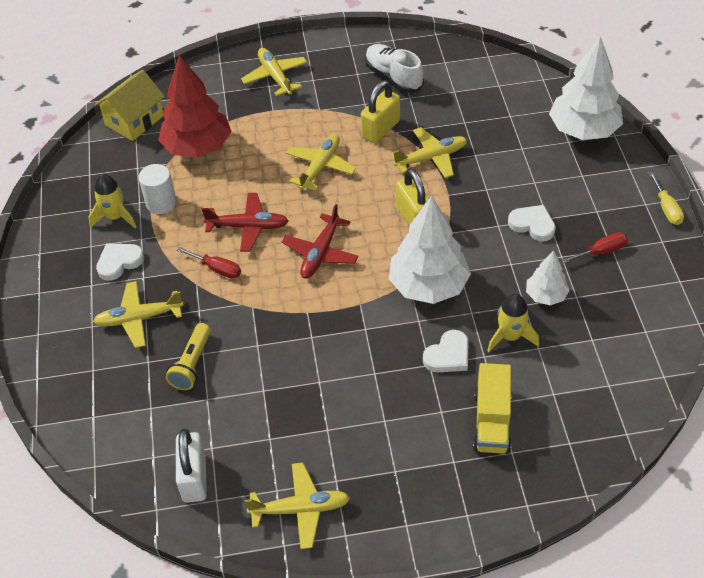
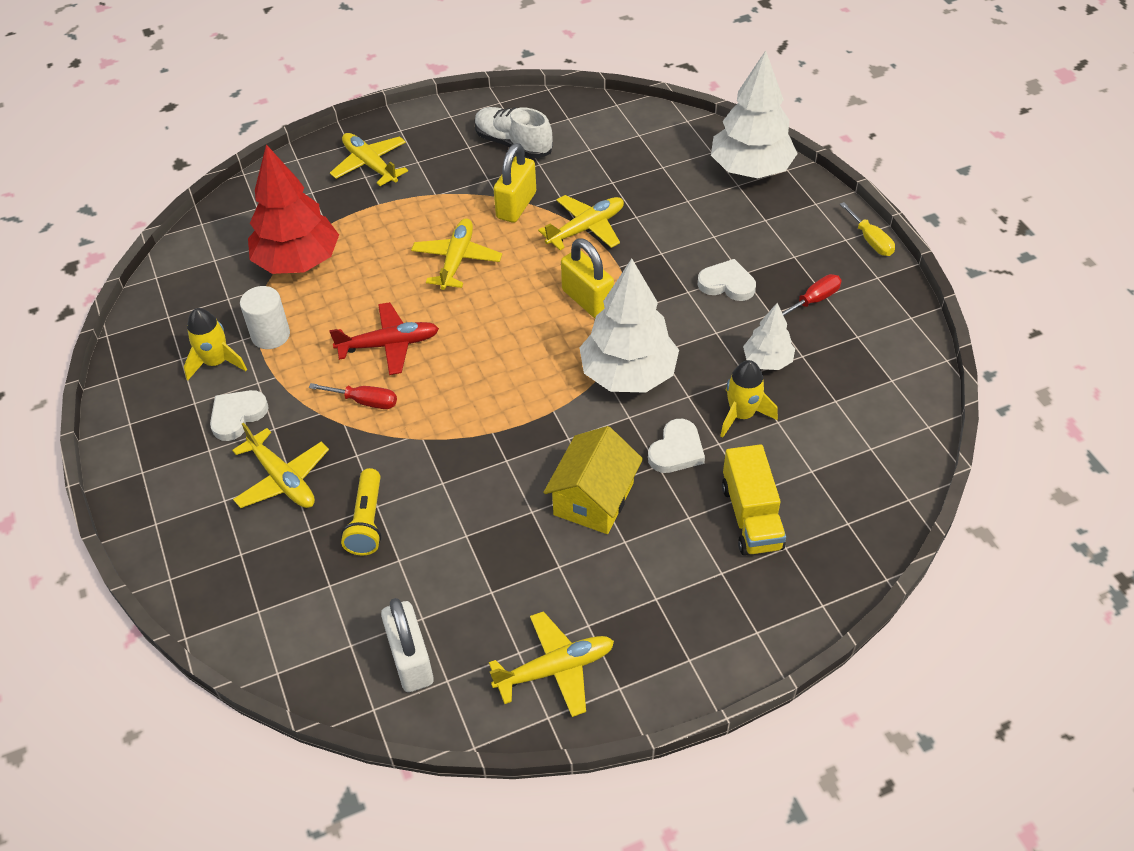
camera: 15 degrees left, 0 degrees up
(134, 120) = (208, 243): yellow house -> yellow house (594, 499)
(139, 318) = (282, 479): yellow plane -> yellow plane turned 105 degrees counterclockwise
(320, 253) = (487, 360): red plane -> none

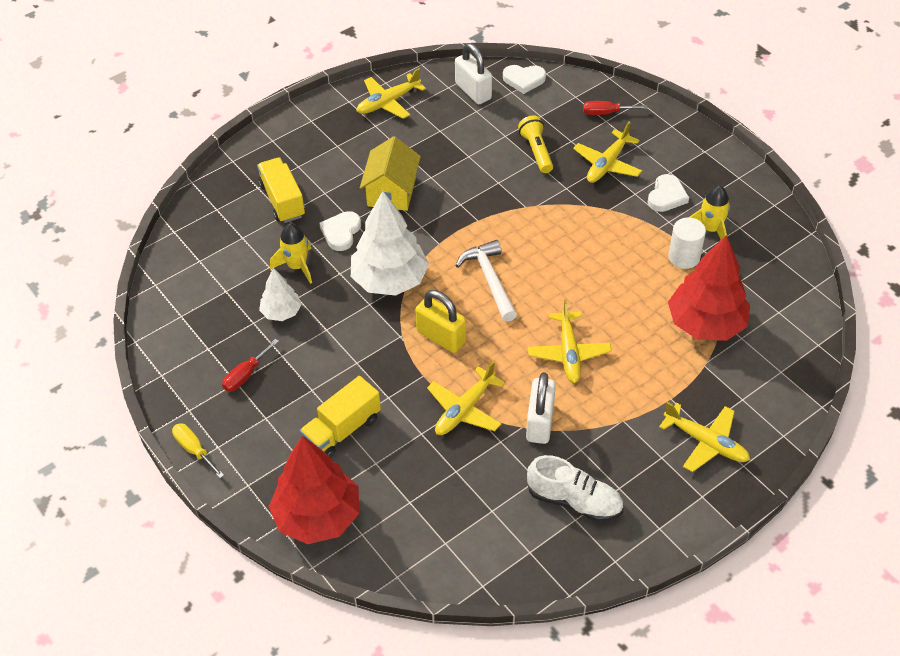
camera: 165 degrees right, 0 degrees up
(282, 479) = (607, 164): yellow plane -> yellow plane turned 90 degrees counterclockwise
(365, 401) = (580, 223): red screwdriver -> red screwdriver (606, 113)
(389, 345) = (586, 267): red plane -> none
(508, 352) = (490, 280): none -> white hammer
(516, 205) = (539, 422): yellow padlock -> white padlock
(715, 232) = (342, 430): none -> yellow truck
(727, 284) = (323, 376): white heart -> white heart (524, 80)
(750, 169) = (318, 516): white tree -> red tree

